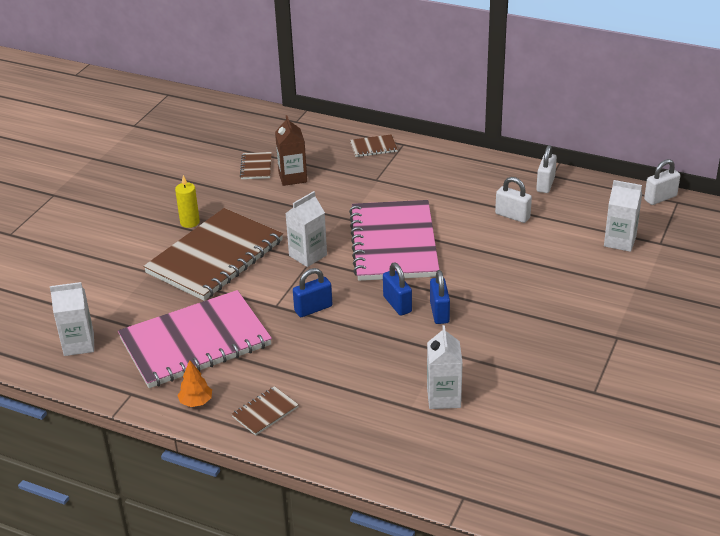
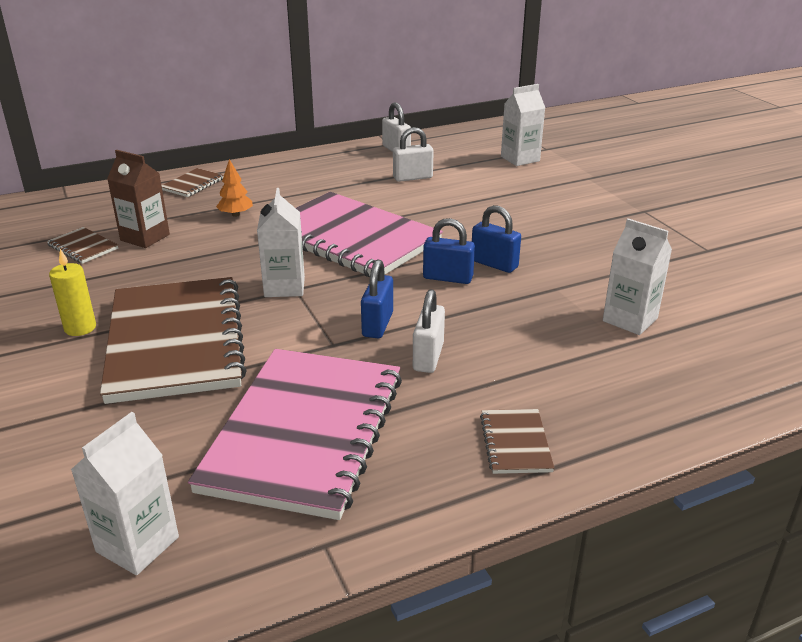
camera: 50 degrees left, 5 degrees down
(196, 402) = (424, 491): orange tree -> orange tree (236, 214)
(660, 198) = (491, 126): white padlock -> white padlock (428, 357)

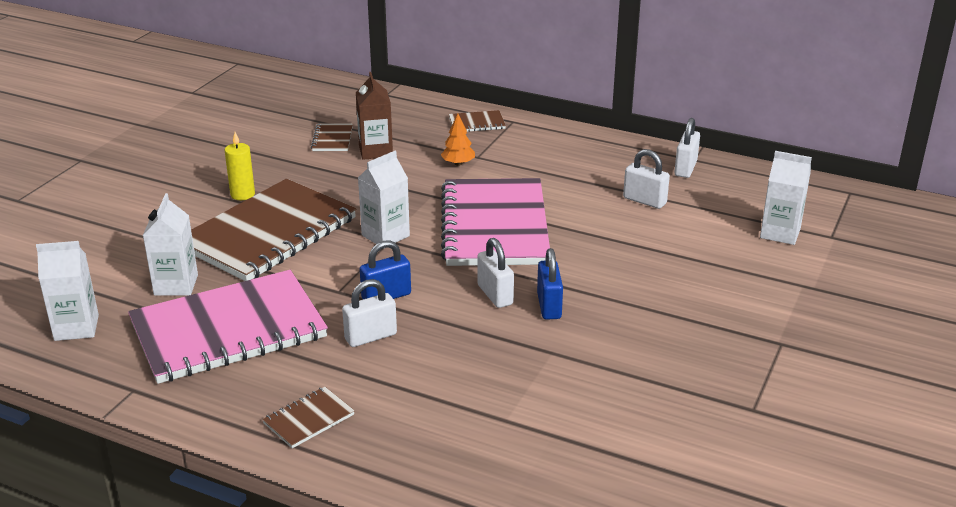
camera: 50 degrees right, 0 degrees up
(448, 278) = (495, 295): blue padlock -> white padlock
(630, 319) = (550, 409): white carton -> white carton (176, 285)

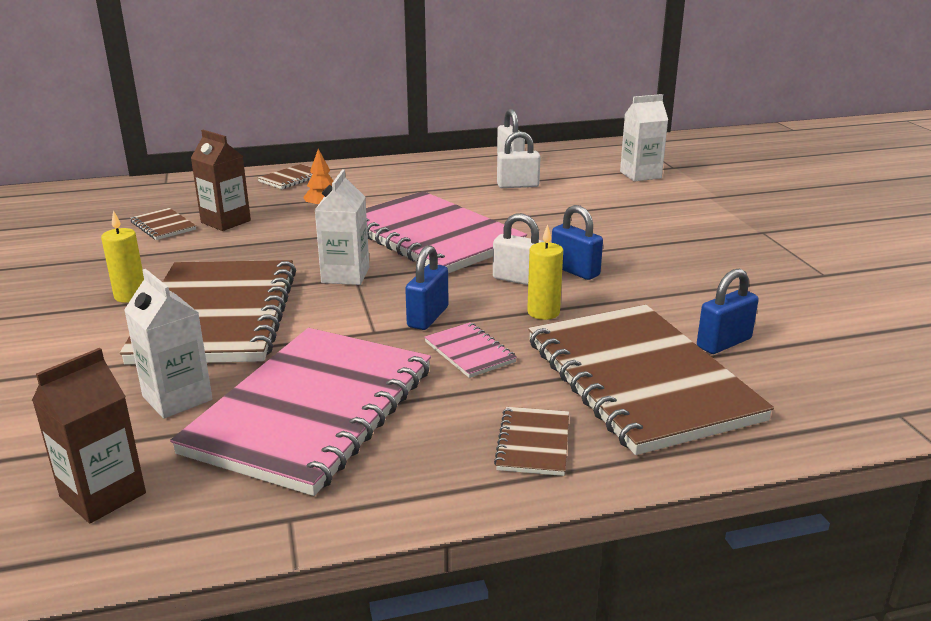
camera: 40 degrees left, 5 degrees down
(76, 328) = (103, 495): white carton -> brown carton
(370, 337) = (469, 352): white padlock -> pink notebook
(442, 415) = (639, 379): none -> brown notebook
(466, 330) = (543, 312): none -> yellow candle
(550, 421) = (723, 343): none -> blue padlock

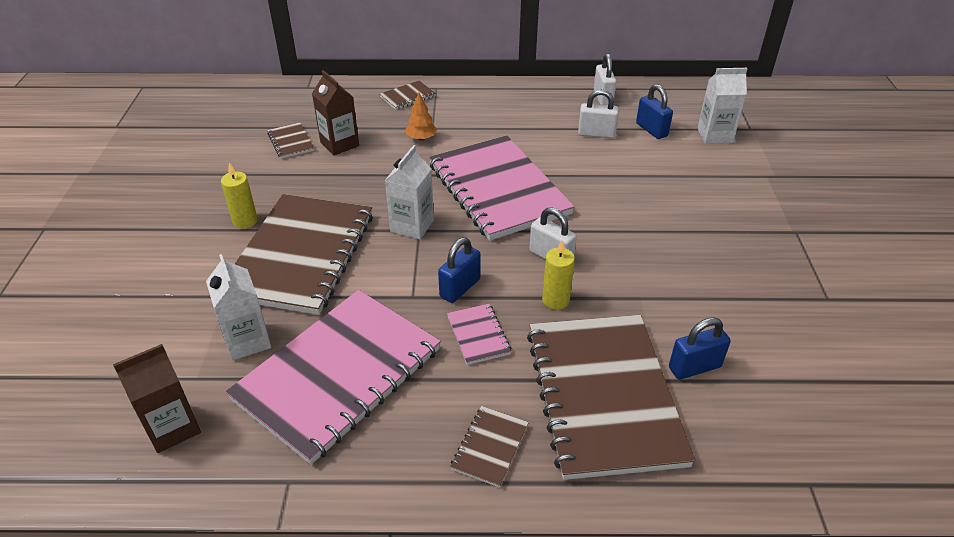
camera: 15 degrees right, 15 degrees up
(575, 271) = (602, 253): blue padlock -> blue padlock (651, 130)

